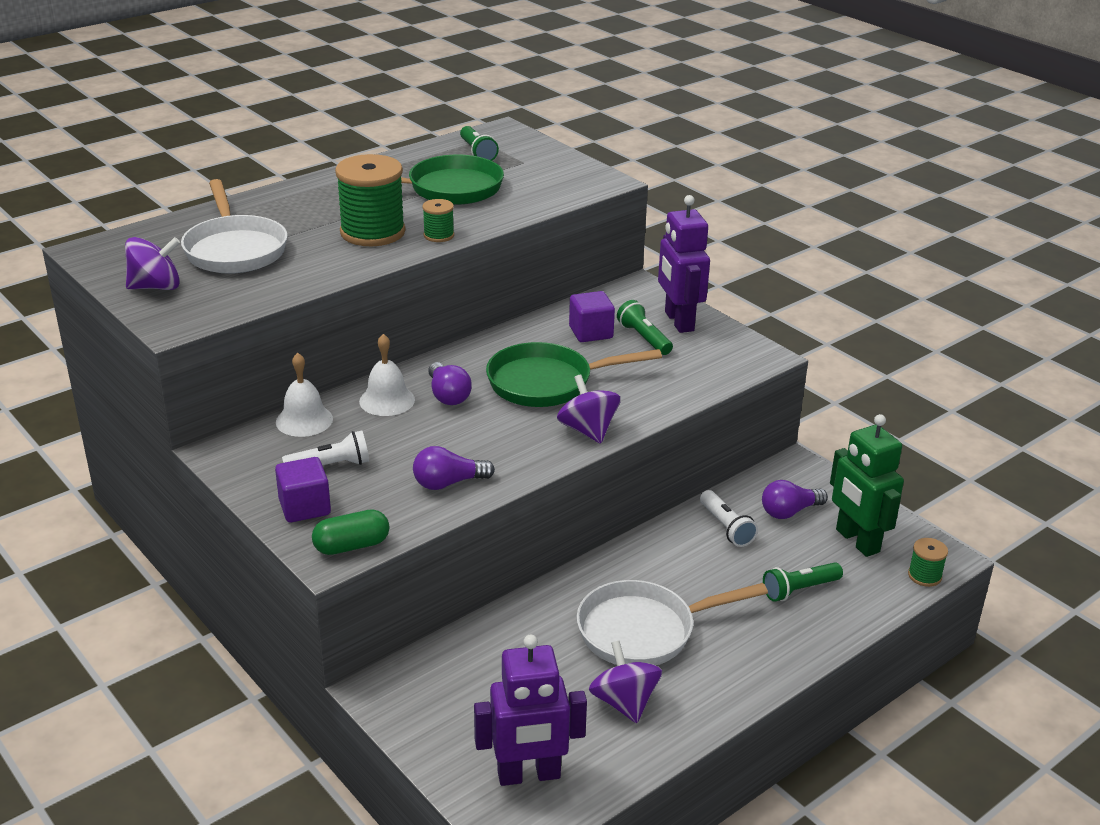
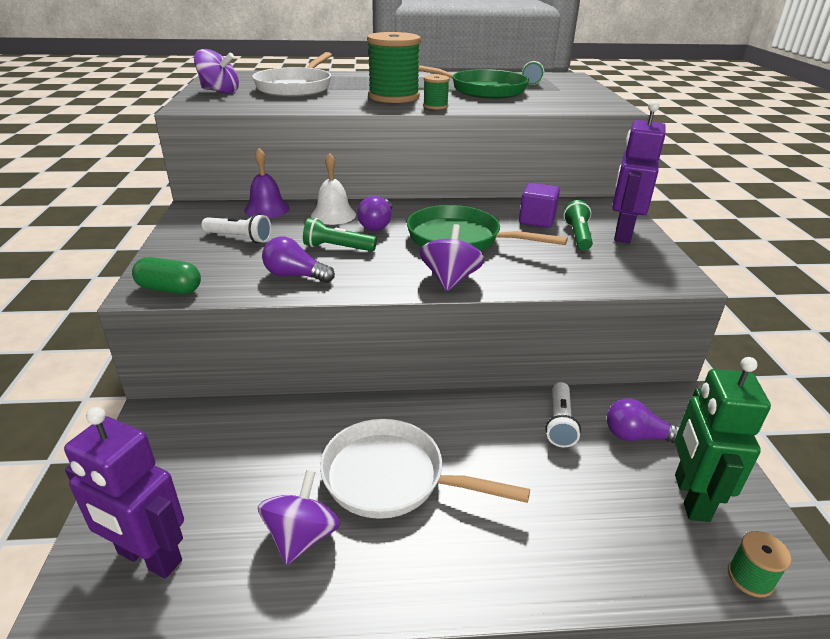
camera: 35 degrees right, 0 degrees up
(304, 420) = (267, 209): white bell -> purple bell
(305, 507) = (184, 255): purple cube -> none
(799, 590) = (581, 517): green flashlight -> green flashlight (337, 248)

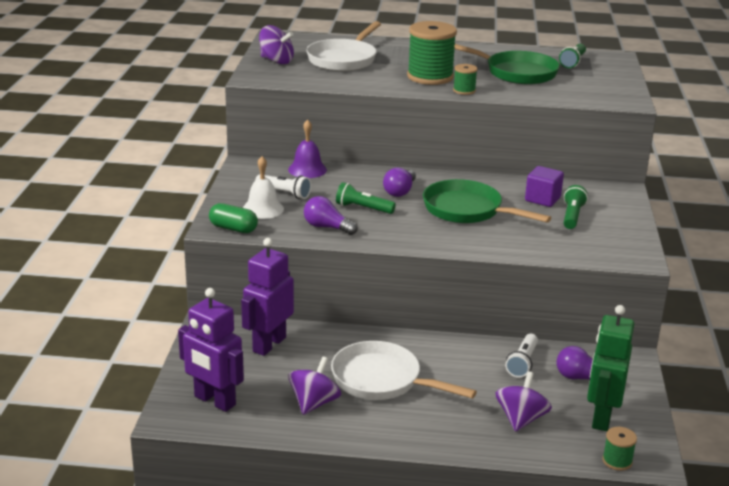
camera: 10 degrees right, 5 degrees down
(333, 215) = (364, 179): white bell -> white bell (263, 209)
(450, 279) = (448, 241): purple spinning top -> purple spinning top (521, 419)
(622, 233) = (613, 218): purple robot -> purple robot (269, 344)

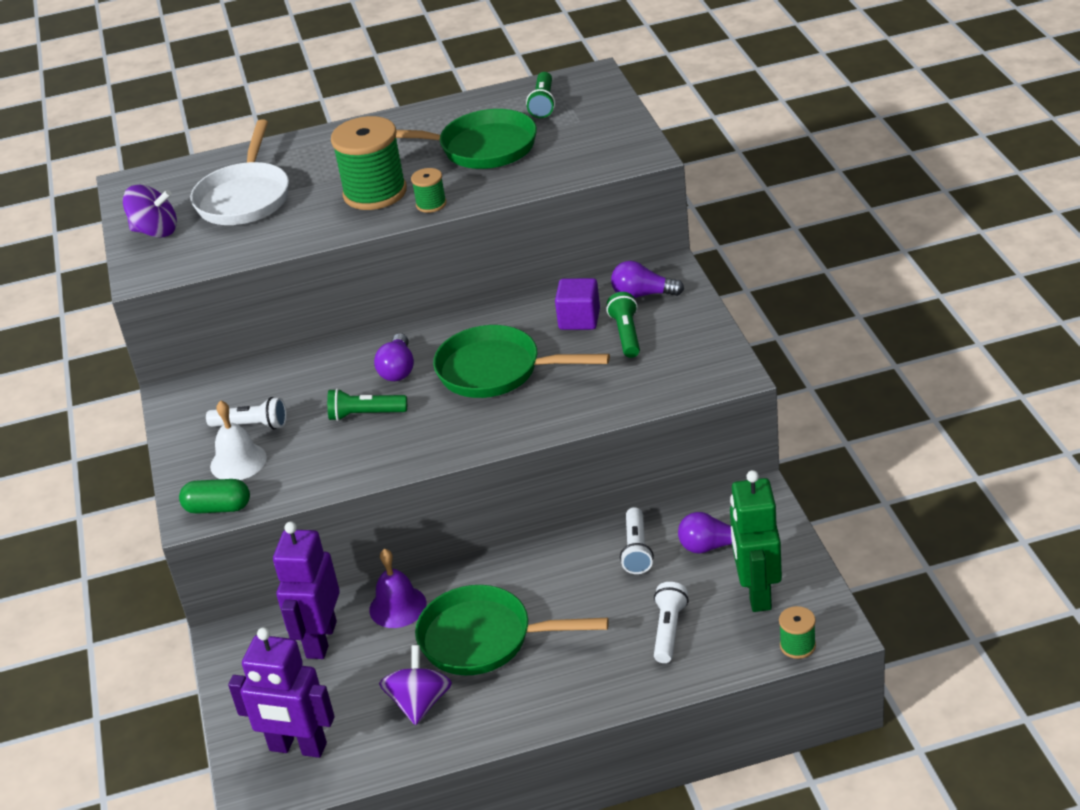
camera: 15 degrees left, 10 degrees up
(307, 169) = (260, 374): purple bell -> purple bell (397, 606)
(327, 227) = (336, 462): purple light bulb -> purple light bulb (643, 295)
(382, 380) = (484, 639): white pan -> green pan
(521, 419) = (669, 630): purple spinning top -> white flashlight

